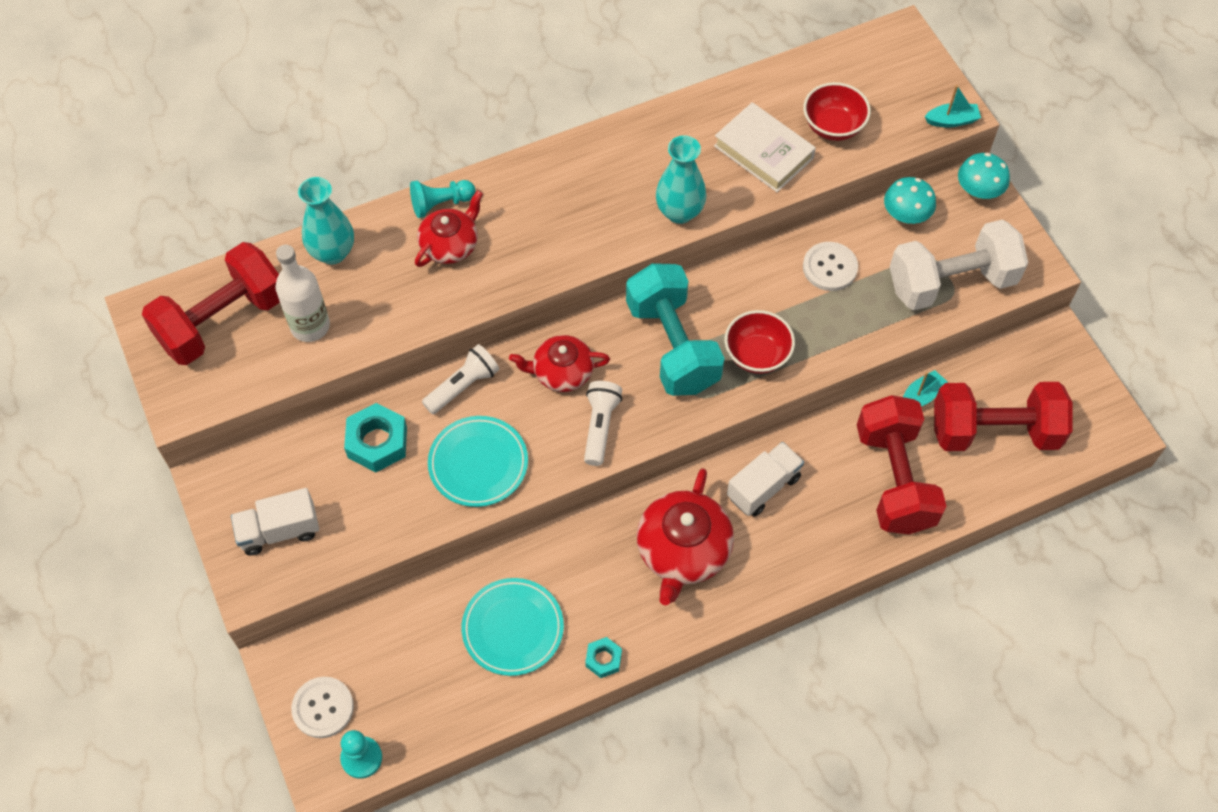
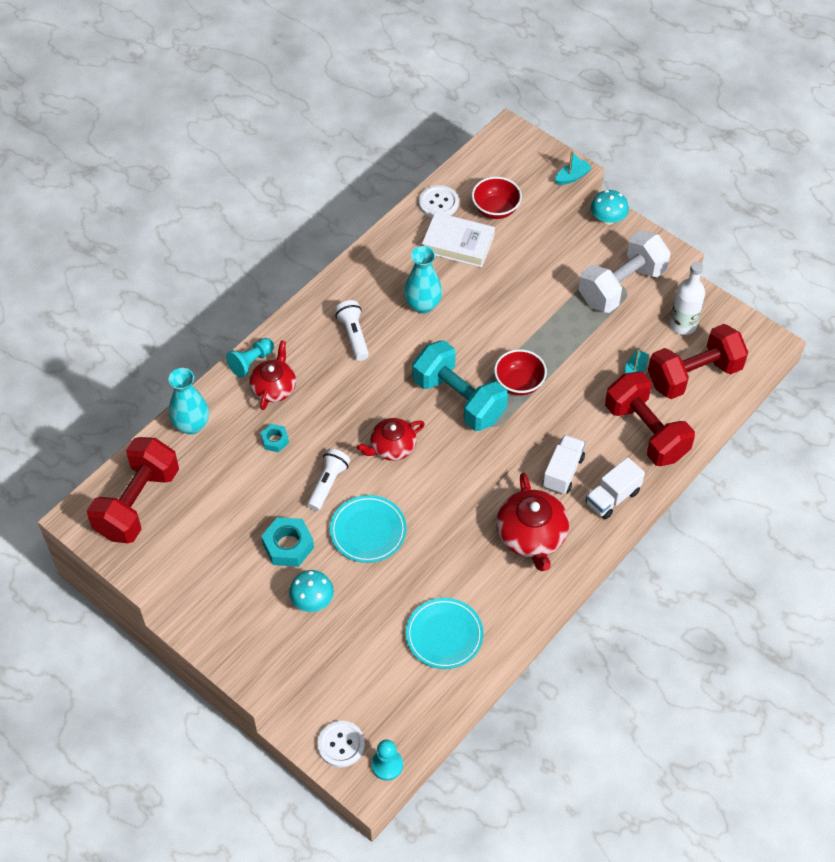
camera: 25 degrees left, 5 degrees down
(279, 531) = (252, 634): white truck -> white truck (612, 497)
(310, 326) = (204, 481): white bottle -> white bottle (683, 324)
(600, 427) = (439, 472): white flashlight -> white flashlight (353, 335)
(603, 659) = (517, 629): turquoise nut -> turquoise nut (275, 440)
(830, 267) = (536, 306): white button -> white button (438, 203)
(906, 215) = (568, 253): turquoise mushroom -> turquoise mushroom (312, 600)

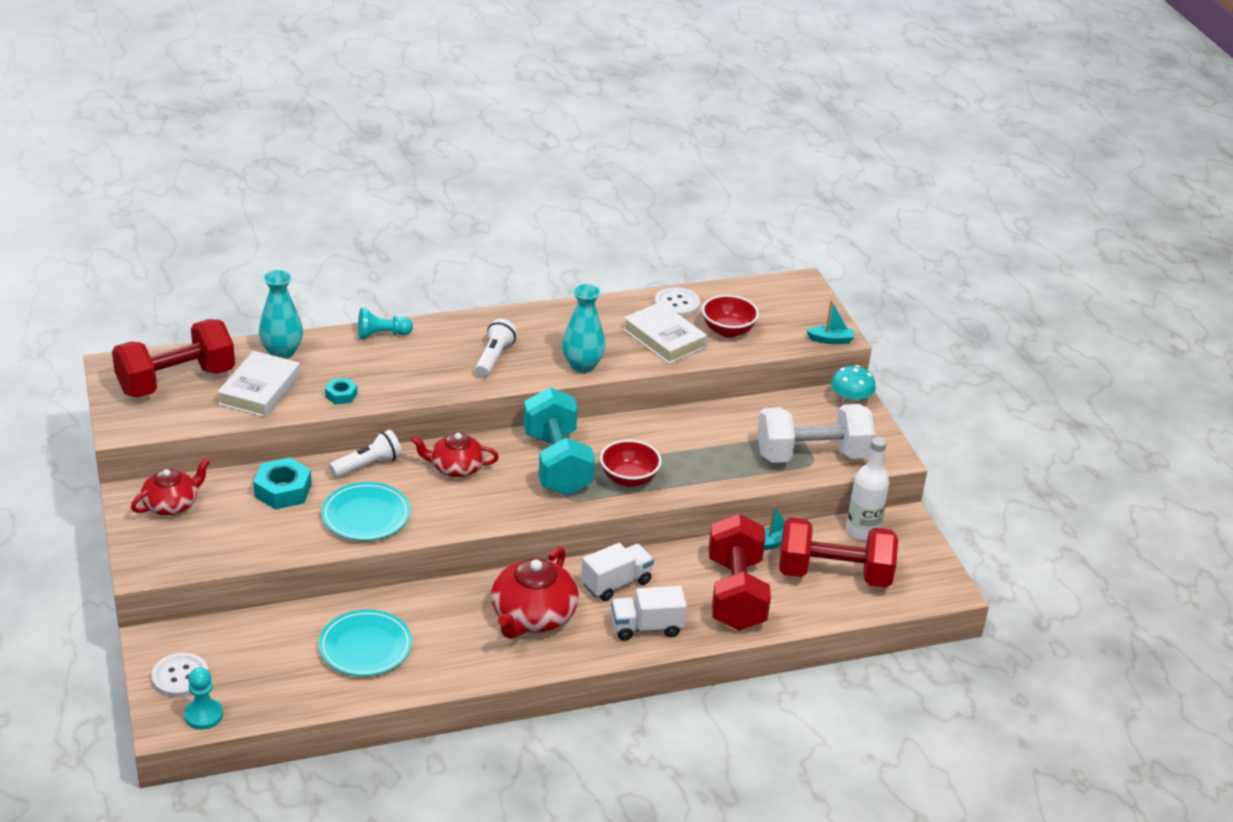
camera: 30 degrees right, 20 degrees down
(209, 472) = (260, 390): none -> white book
(274, 387) = (382, 360): red teapot -> red teapot (171, 504)
(312, 600) = (259, 539): turquoise mushroom -> none

